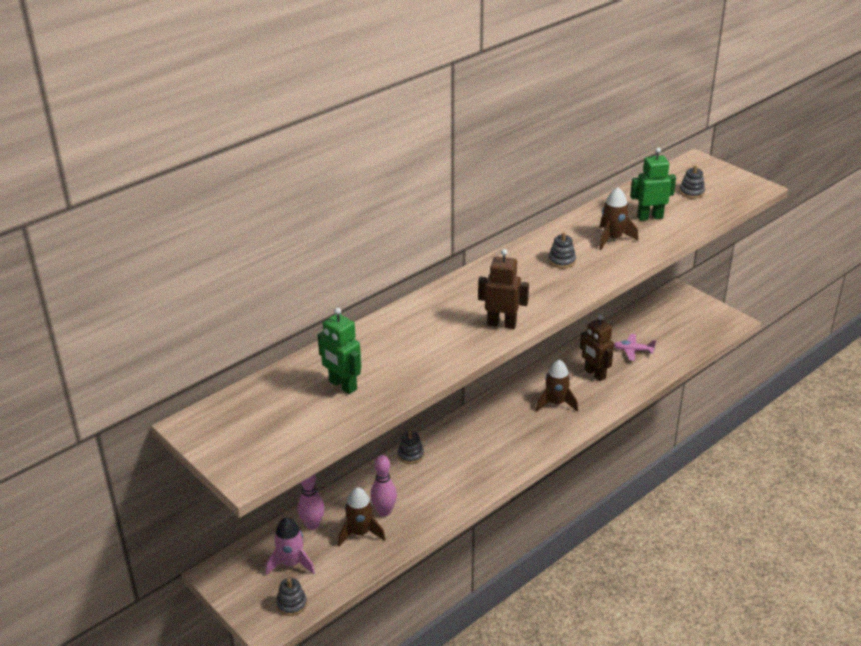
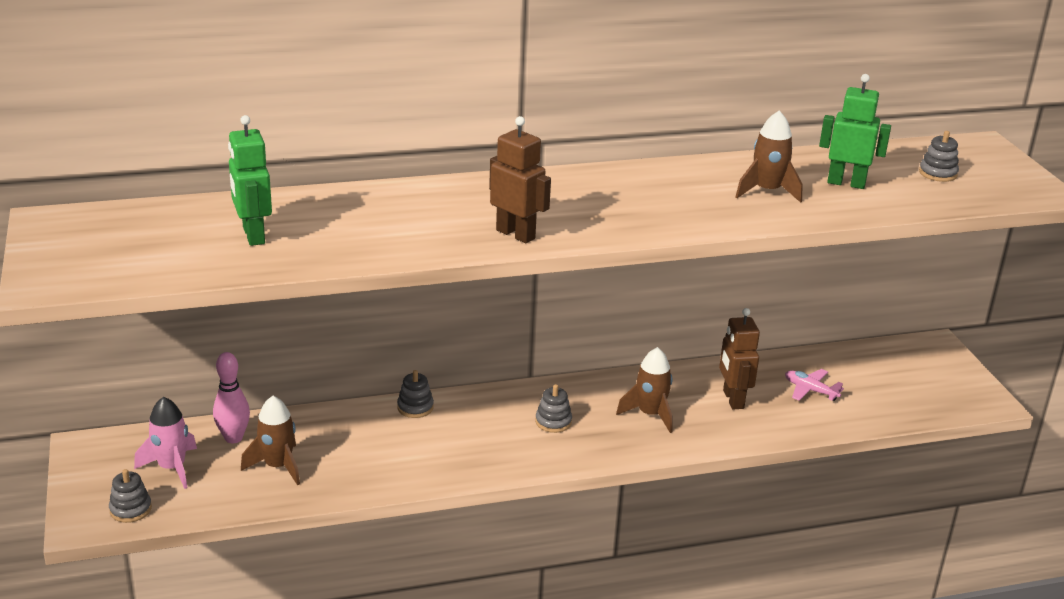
camera: 25 degrees right, 5 degrees down
(384, 511) = (327, 454): pink bowling pin -> none
(561, 261) = (670, 195): grey stacking toy -> grey stacking toy (553, 422)

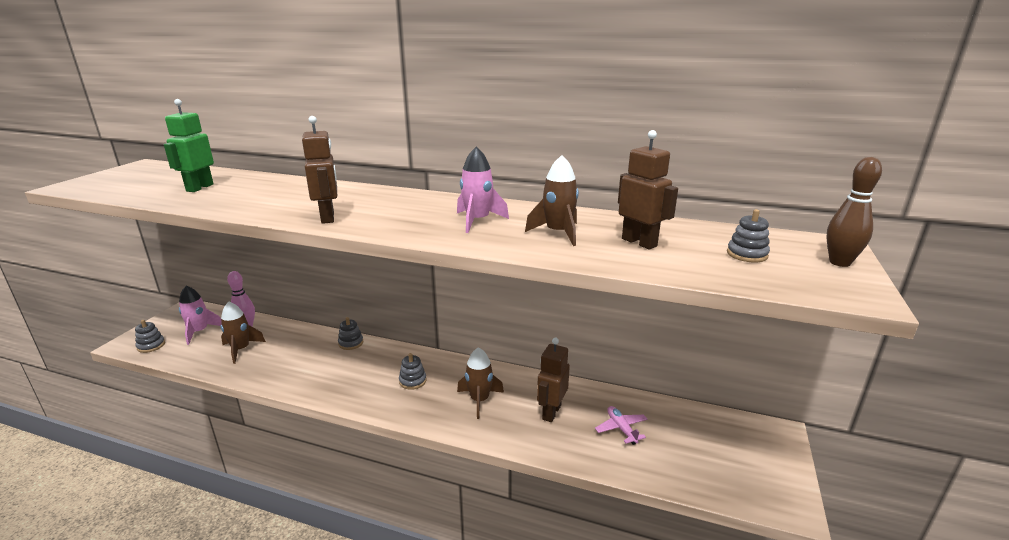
camera: 35 degrees right, 5 degrees down
(673, 196) = (477, 221): none -> pink rocket
(846, 183) = (639, 242): green robot -> brown robot
(1005, 164) = (839, 262): none -> brown bowling pin

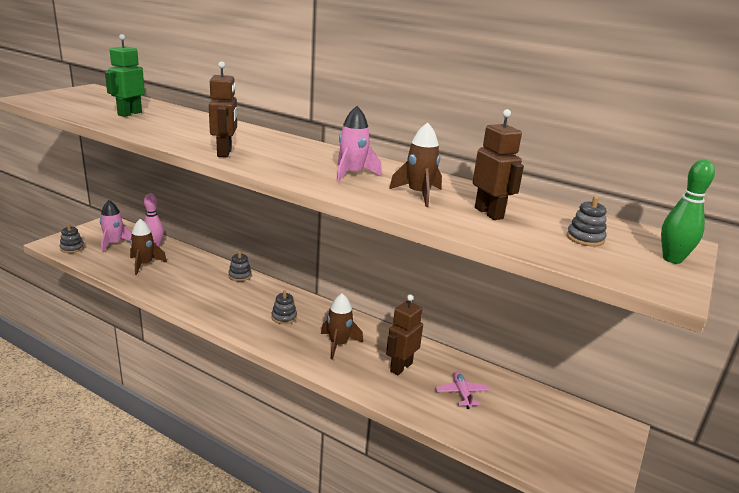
camera: 10 degrees right, 0 degrees up
(839, 262) = (672, 259): brown bowling pin -> green bowling pin

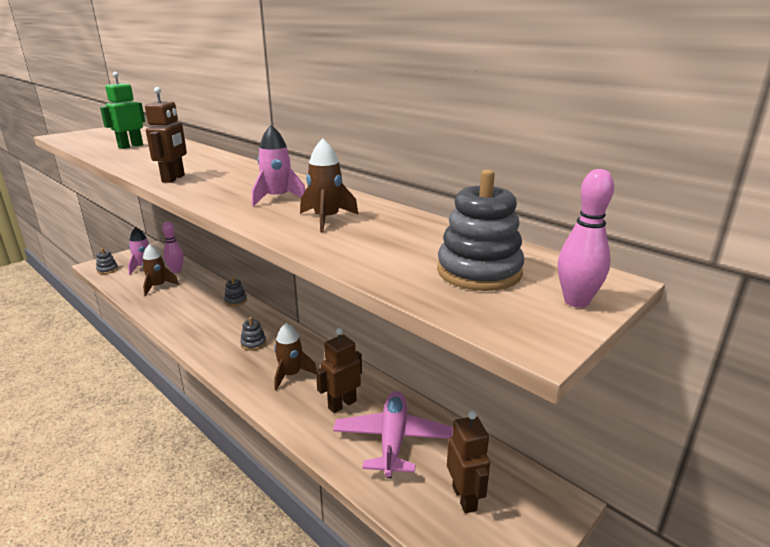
camera: 15 degrees right, 0 degrees up
(462, 394) = (393, 440): pink plane -> pink plane, size x1.99
(489, 213) = (387, 240): brown robot -> brown robot (464, 498)
(585, 238) = (479, 272): grey stacking toy -> grey stacking toy, size x1.87
(672, 259) = (576, 301): green bowling pin -> pink bowling pin

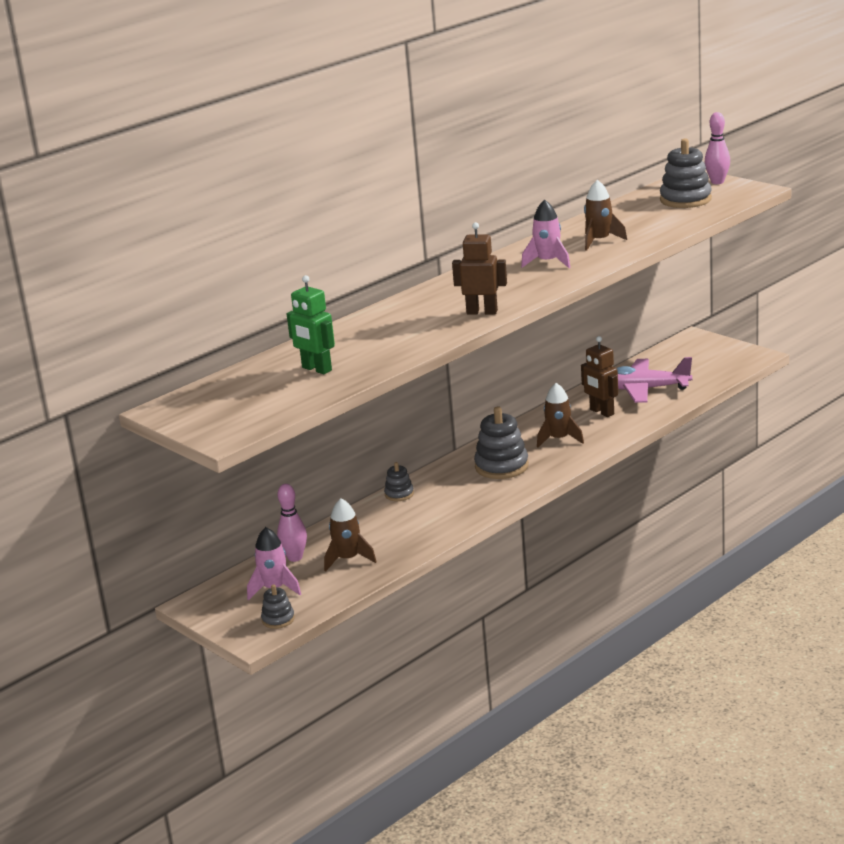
camera: 85 degrees left, 0 degrees up
(253, 343) = (501, 466): grey stacking toy -> grey stacking toy, size x1.87
(464, 498) = (697, 364): brown robot -> none

